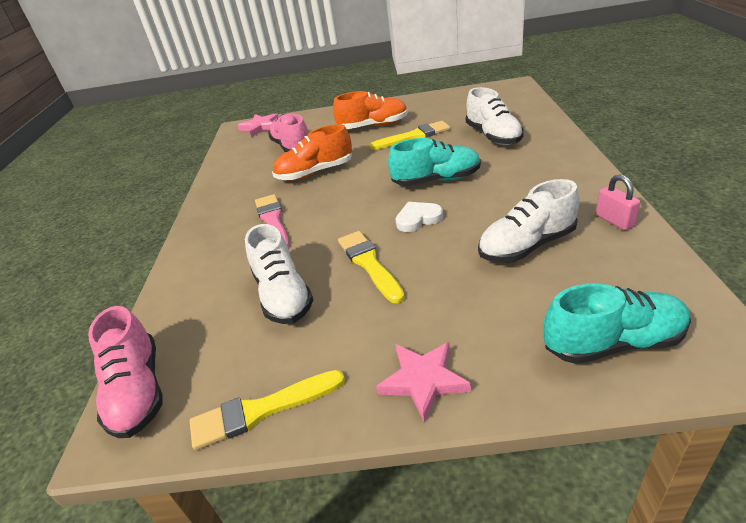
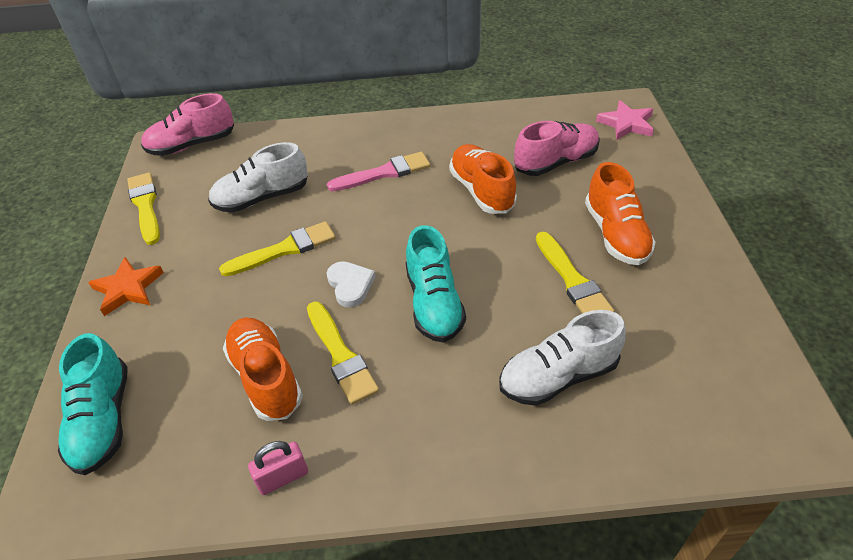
camera: 85 degrees right, 10 degrees up
(423, 380) = (128, 288): pink star -> orange star
(494, 212) = (341, 355): none -> yellow brush
(527, 246) = (266, 377): white shoe -> orange shoe

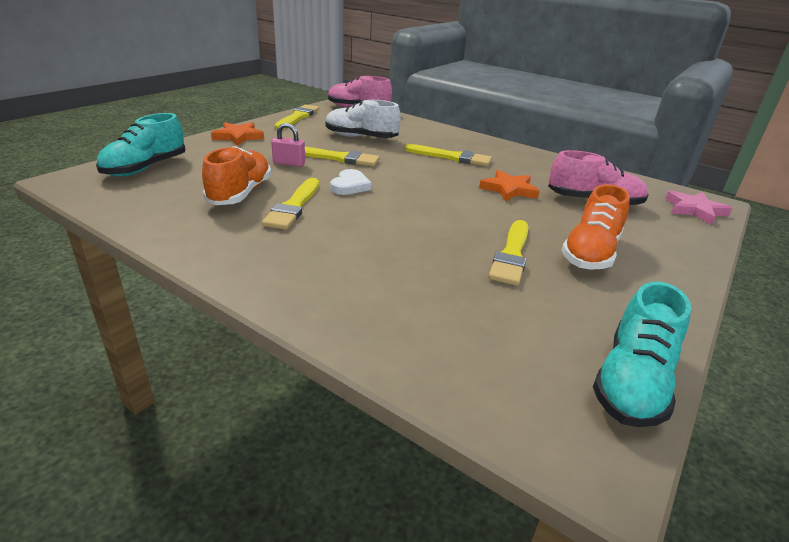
camera: 35 degrees right, 15 degrees down
(283, 477) = (176, 230): pink padlock -> pink padlock (289, 163)
(384, 173) = (452, 157): pink brush -> yellow brush
(434, 303) = (388, 216): turquoise shoe -> turquoise shoe (632, 382)
(482, 191) = (509, 189): orange shoe -> orange star
(558, 376) = (417, 290): white shoe -> none

